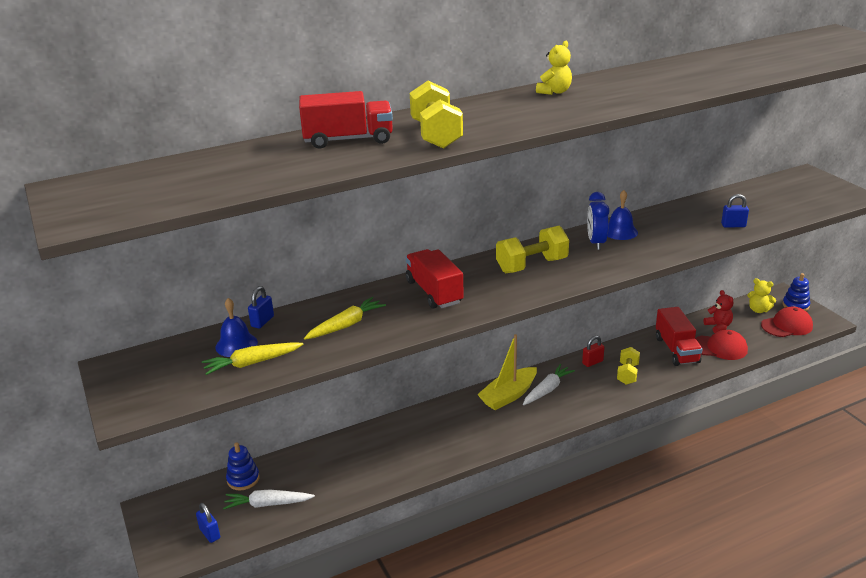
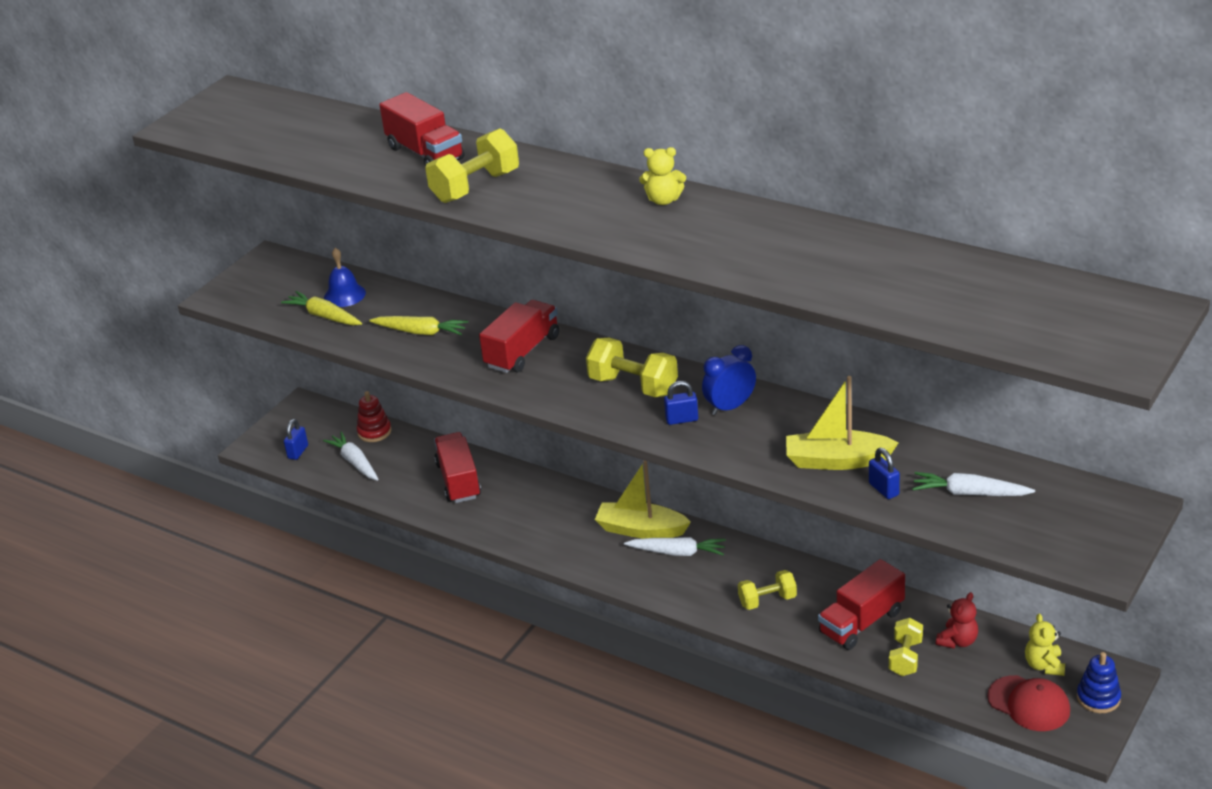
camera: 60 degrees right, 5 degrees up
(243, 479) = (374, 432): blue stacking toy -> red stacking toy
(262, 321) = (390, 289): blue padlock -> blue padlock (682, 419)
(360, 456) = (459, 481): none -> red truck
(592, 362) = (765, 565): red padlock -> none
(620, 231) = (776, 413): blue bell -> none
(690, 229) = (837, 461): none -> yellow boat
(720, 347) = (905, 658): red cap -> yellow dumbbell
(758, 206) = (969, 493): none -> white carrot

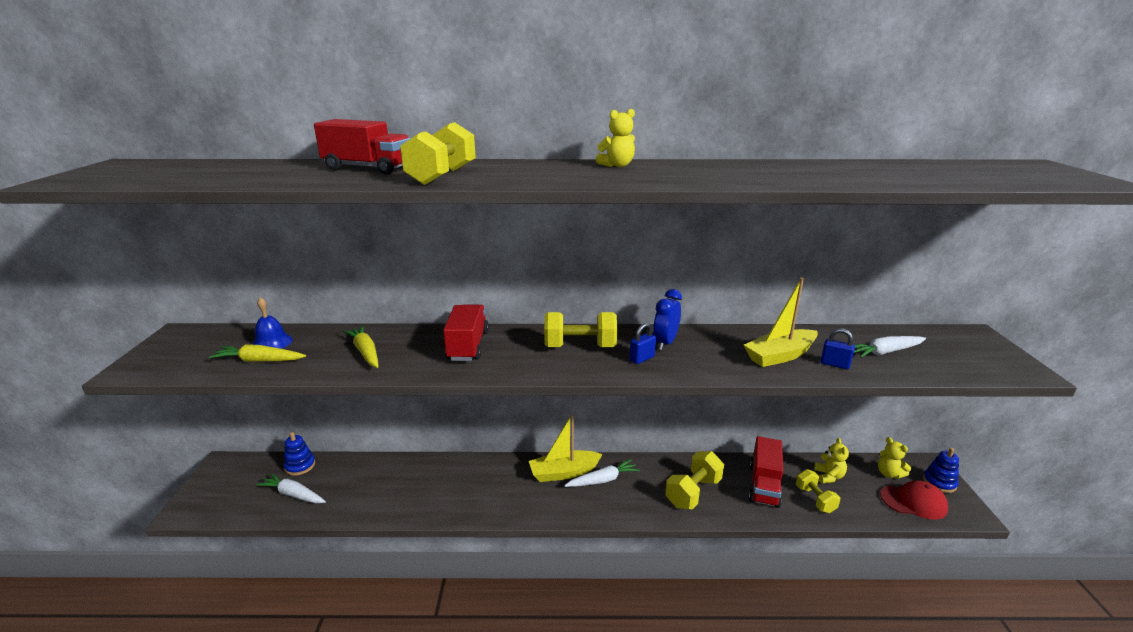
camera: 35 degrees left, 10 degrees down
(298, 452) = (232, 502): blue padlock -> none
(374, 432) = (300, 466): red stacking toy -> blue stacking toy
(421, 332) = (365, 352): yellow carrot -> yellow carrot turned 105 degrees counterclockwise
(459, 481) = (396, 481): red truck -> none
(767, 600) = (693, 492): yellow dumbbell -> yellow dumbbell, size x1.53
(957, 641) = (828, 476): red teddy bear -> yellow teddy bear

